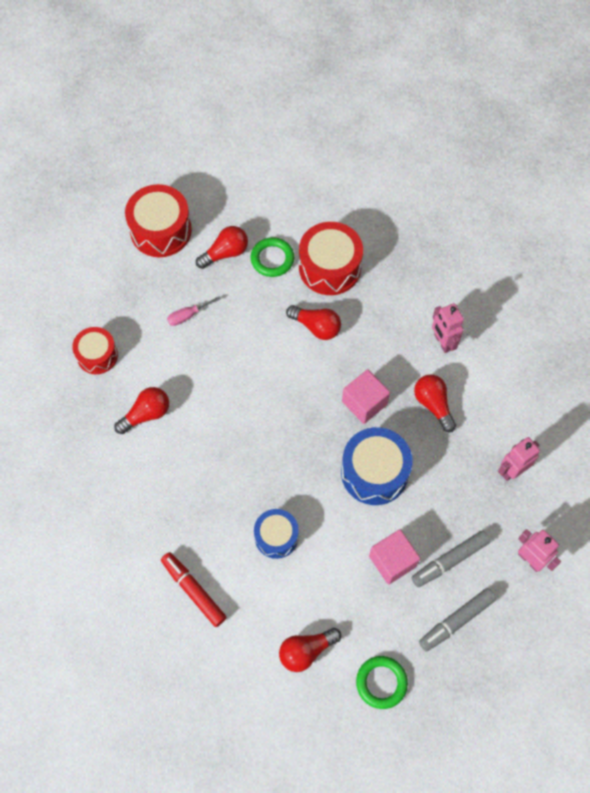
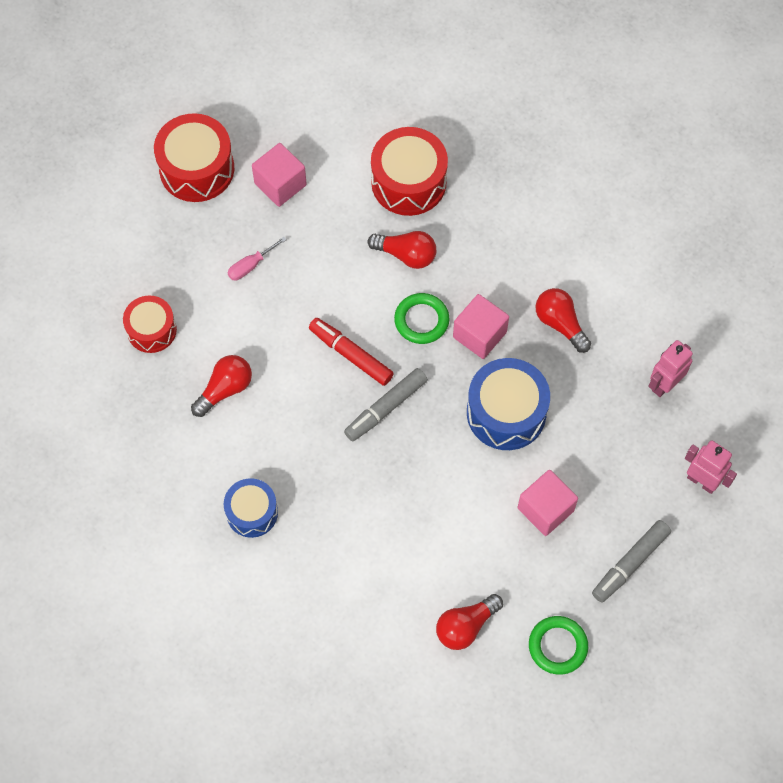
camera: 10 degrees left, 0 degrees up
(194, 591) = (323, 582): red marker -> red marker (351, 355)
(225, 253) = (280, 184): red light bulb -> pink cube
(272, 259) = (338, 182): green ring -> green ring (421, 320)
(276, 537) = (406, 505): blue drum -> blue drum (252, 512)
(442, 342) = (558, 249): pink robot -> none
(450, 560) = (611, 498): grey marker -> grey marker (386, 408)

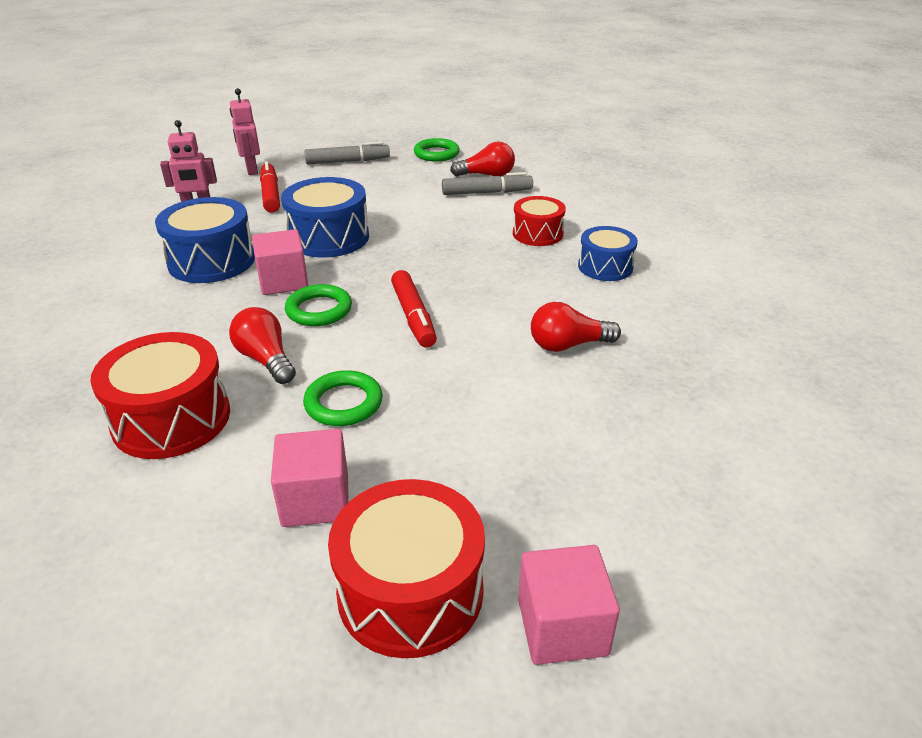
camera: 145 degrees left, 30 degrees down
(151, 330) = (621, 428): red drum -> red drum (537, 234)
(251, 265) = (443, 431): pink screwdriver -> none
(325, 251) = (343, 403): none -> green ring
(386, 408) = (421, 275): grey marker -> grey marker (486, 192)
(545, 509) = (368, 193): pink cube -> pink cube (562, 627)
(560, 324) = (211, 261): red light bulb -> blue drum
(629, 448) = (270, 195): none -> red marker

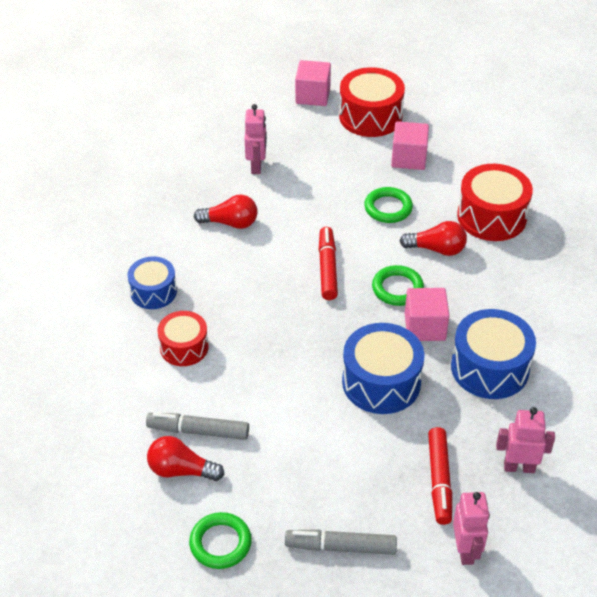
camera: 165 degrees left, 10 degrees up
(266, 360) = (436, 249): red light bulb -> red light bulb turned 60 degrees counterclockwise
(583, 432) = (256, 166): none -> pink robot

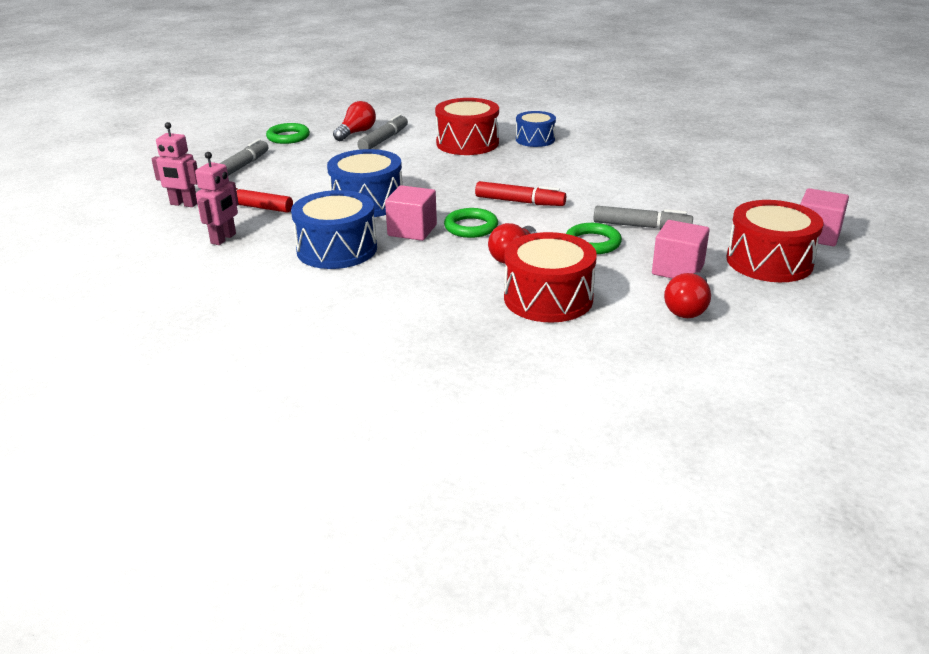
camera: 110 degrees right, 15 degrees down
(184, 347) = (467, 143): red drum -> red drum, size x1.58
(230, 223) = (605, 172): red light bulb -> red light bulb (687, 308)
(256, 166) = (687, 192): pink robot -> none
(342, 185) = (641, 226): none -> grey marker

